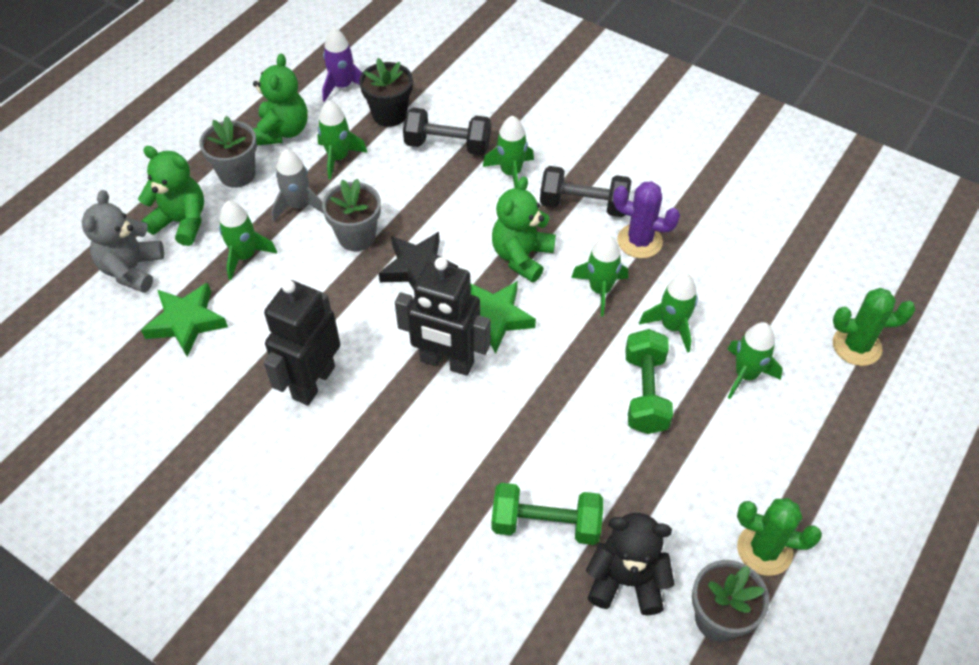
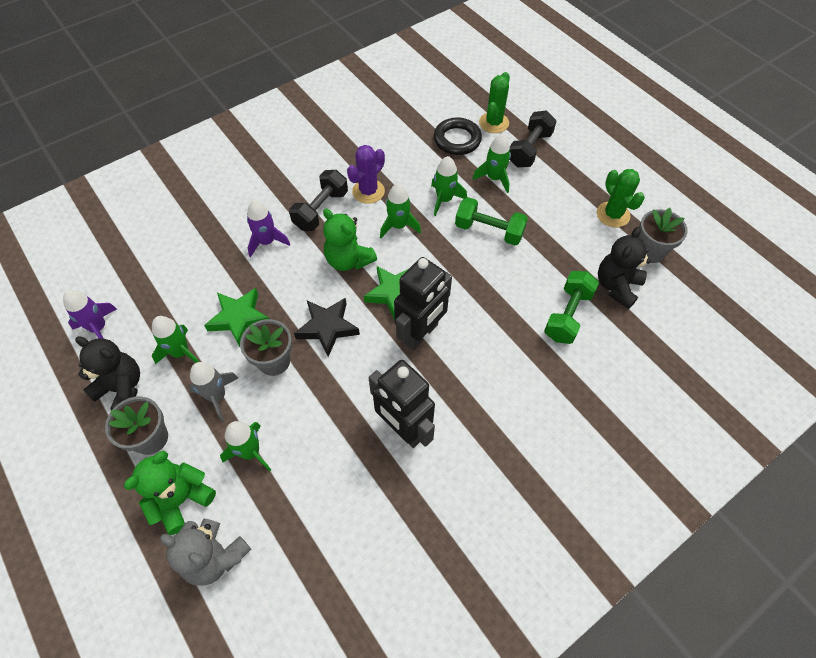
camera: 70 degrees left, 5 degrees up
(186, 322) = (300, 517): green star -> green star (239, 318)
(283, 131) = (122, 388): green teddy bear -> black teddy bear
(389, 114) = (155, 302): black flower pot -> none
(447, 145) = (214, 272): black dumbbell -> black dumbbell (529, 149)
(511, 173) = (267, 242): green rocket -> purple rocket
(764, 550) = (613, 214): green cactus -> green cactus turned 60 degrees counterclockwise
(792, 310) = (457, 140): none -> black ring

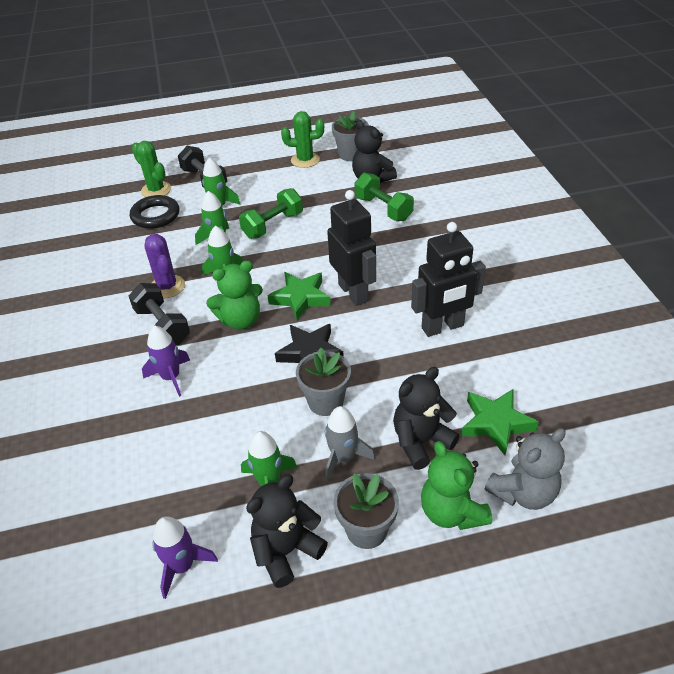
camera: 65 degrees left, 15 degrees down
(239, 318) = (256, 421): green star -> green star (496, 423)
(250, 452) = (421, 442): green rocket -> black teddy bear

